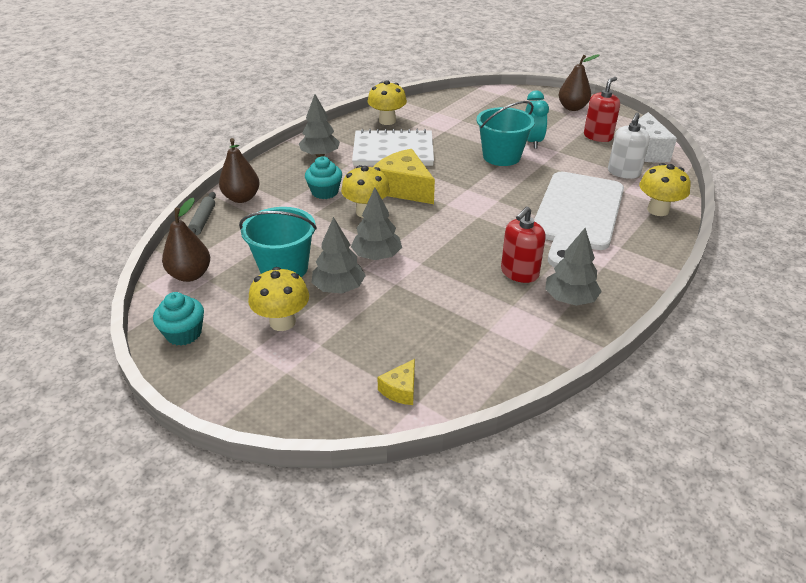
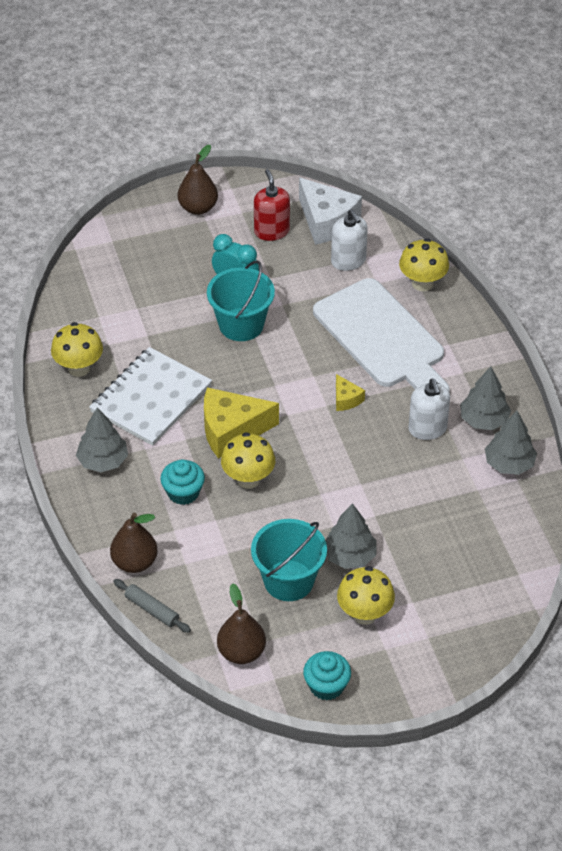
camera: 55 degrees left, 10 degrees up
(377, 256) = (326, 508): grey tree -> grey tree (509, 464)
(401, 390) = (500, 578): yellow cheese -> yellow cheese (346, 399)
(519, 273) = (427, 429): red soap dispenser -> white soap dispenser

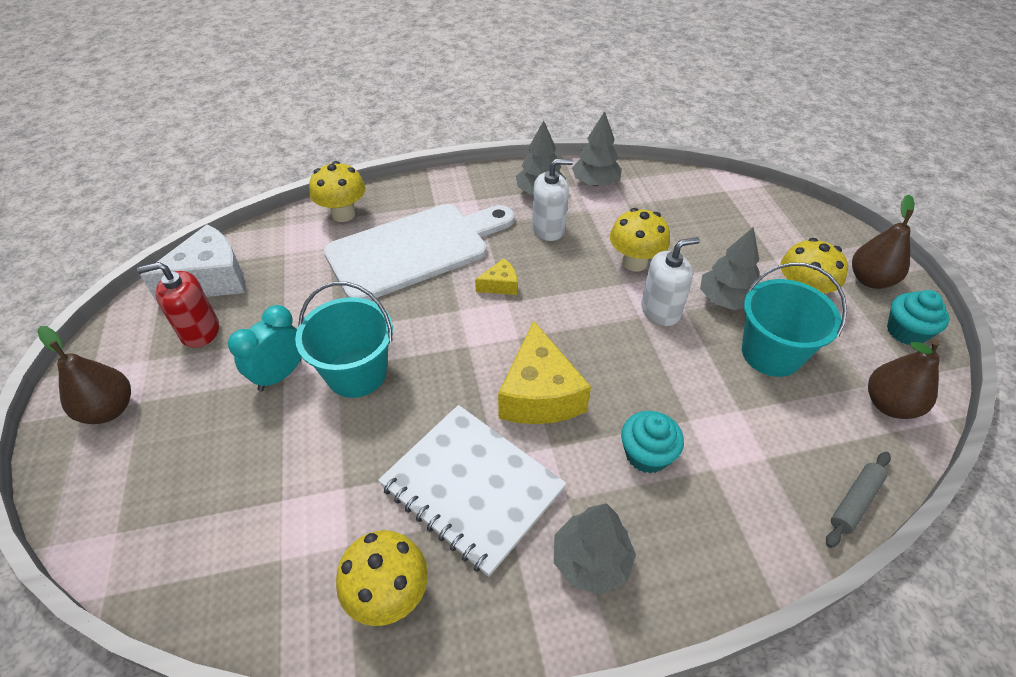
camera: 85 degrees left, 0 degrees up
(135, 562) = (778, 521): brown pear -> brown pear (870, 280)
(248, 479) = (621, 382): yellow mushroom -> yellow mushroom (634, 262)
(348, 261) = (285, 266): white soap dispenser -> white soap dispenser (660, 310)

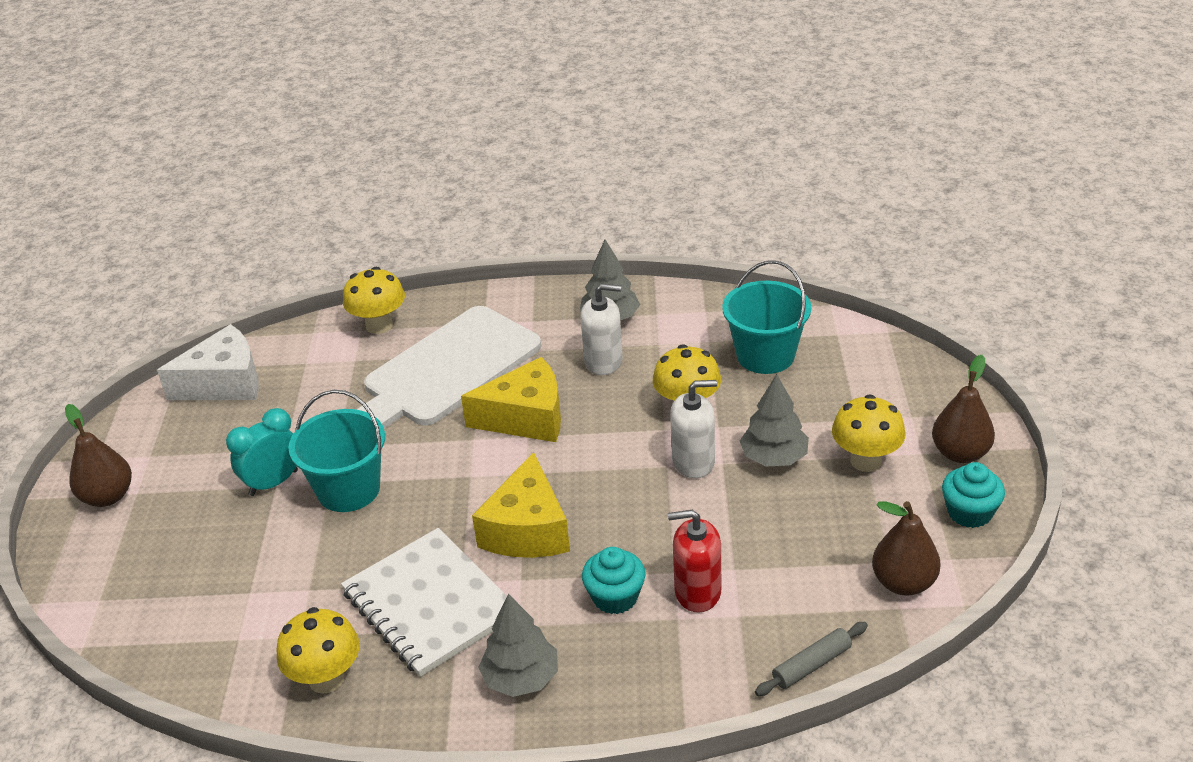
camera: 15 degrees right, 10 degrees down
(200, 331) = (204, 434): red soap dispenser -> red soap dispenser (697, 592)
(415, 249) = (446, 371): white cutting board -> white cutting board turned 150 degrees clockwise
(500, 285) = (526, 417): yellow cheese -> yellow cheese, size x2.05
(595, 182) = (681, 312): grey tree -> none
(771, 353) = (797, 518): turquoise bucket -> turquoise bucket (765, 355)

